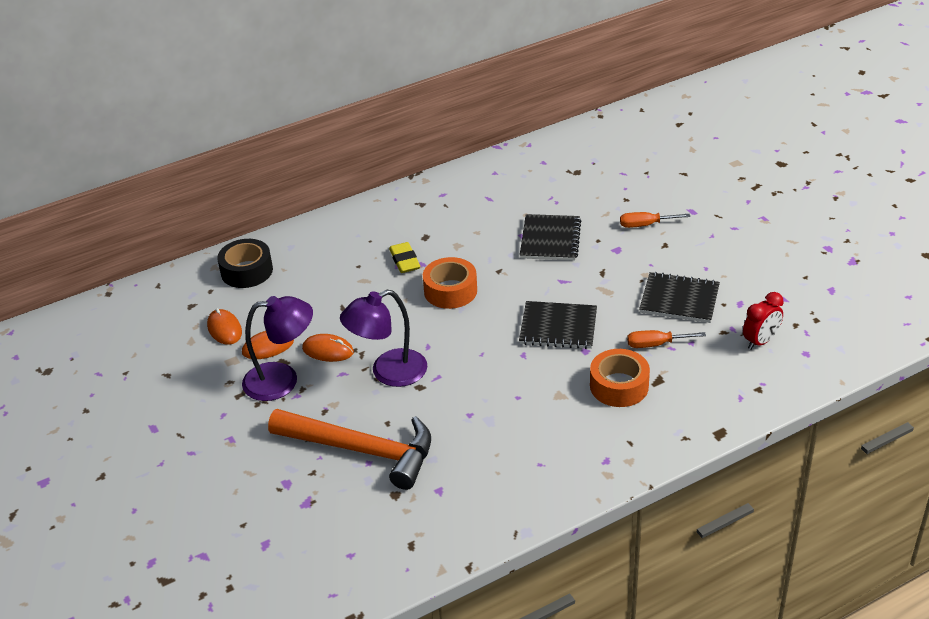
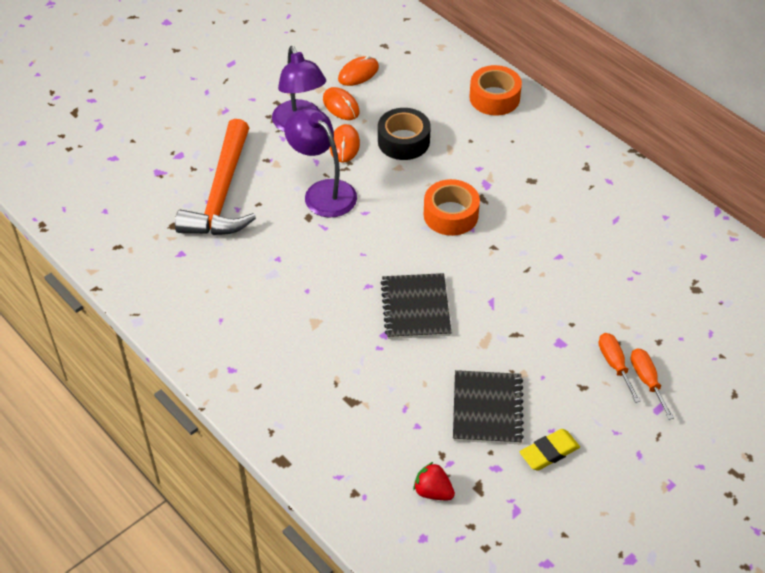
camera: 75 degrees right, 10 degrees up
(247, 271) = (441, 68): black tape -> black tape (403, 141)
(404, 261) = (488, 172): yellow eraser -> yellow eraser (549, 452)
(550, 239) = (559, 282): black notebook -> none
(619, 386) = (336, 368): orange tape -> orange tape (494, 98)
(656, 344) = (407, 394): orange screwdriver -> orange screwdriver (647, 381)
(760, 341) = (433, 491): red clock -> red strawberry

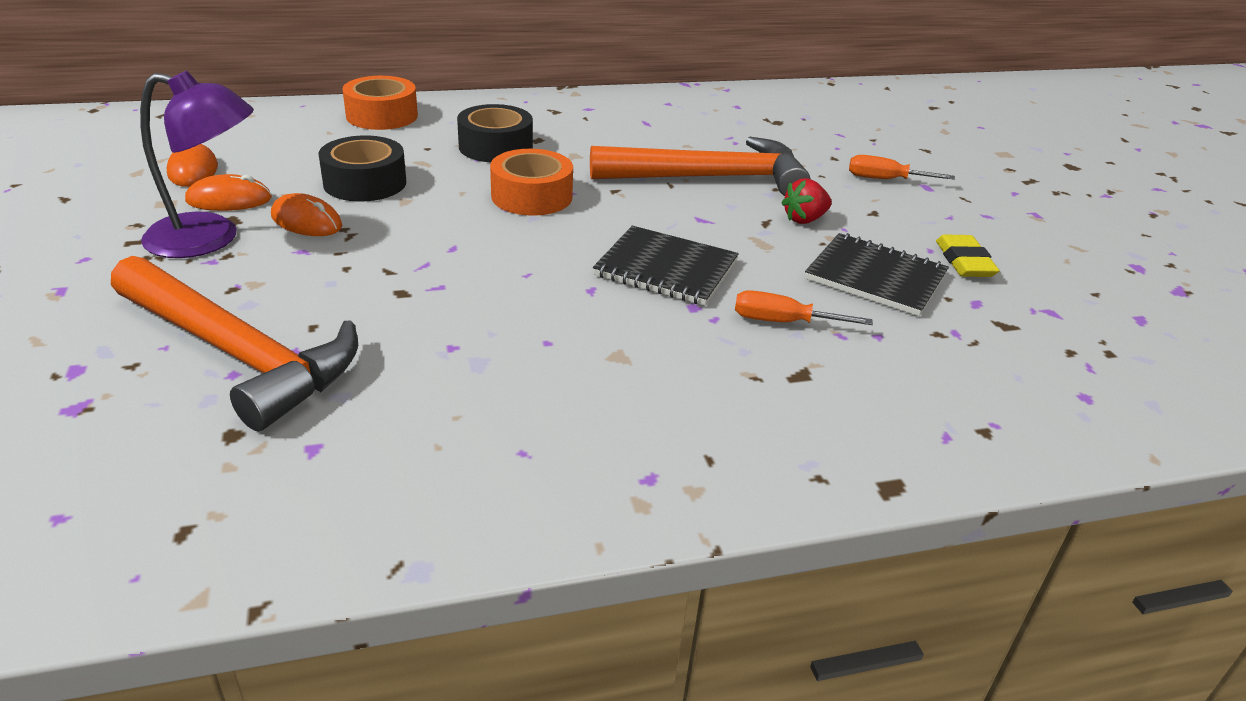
camera: 65 degrees left, 15 degrees down
(323, 192) = (369, 265): purple lamp -> none
(433, 491) = (1002, 361): red strawberry -> red strawberry (804, 219)
(501, 167) = (495, 147): none -> black tape
(556, 285) = (710, 178): none -> orange hammer
(614, 365) = (852, 187): orange screwdriver -> orange screwdriver (782, 322)

